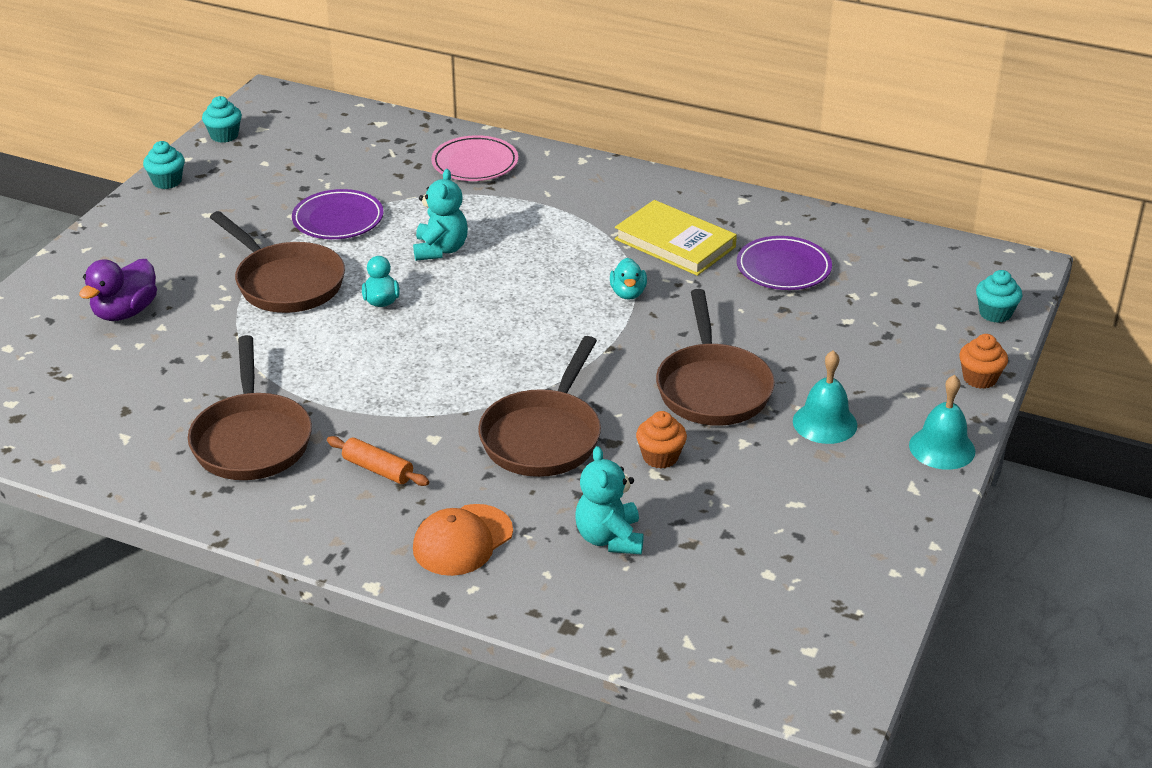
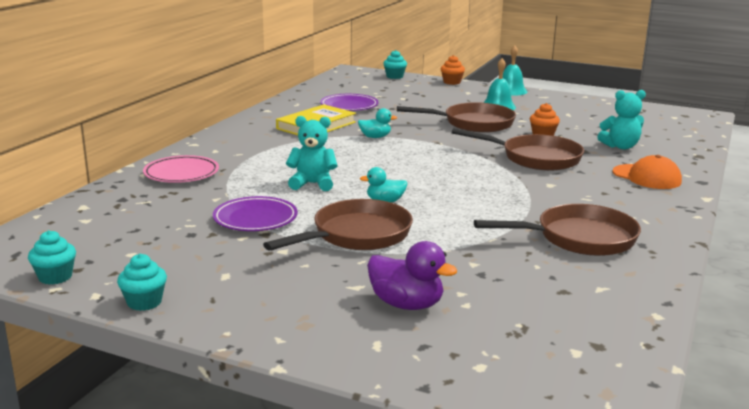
camera: 90 degrees left, 15 degrees down
(378, 469) = (592, 199): orange rolling pin -> none

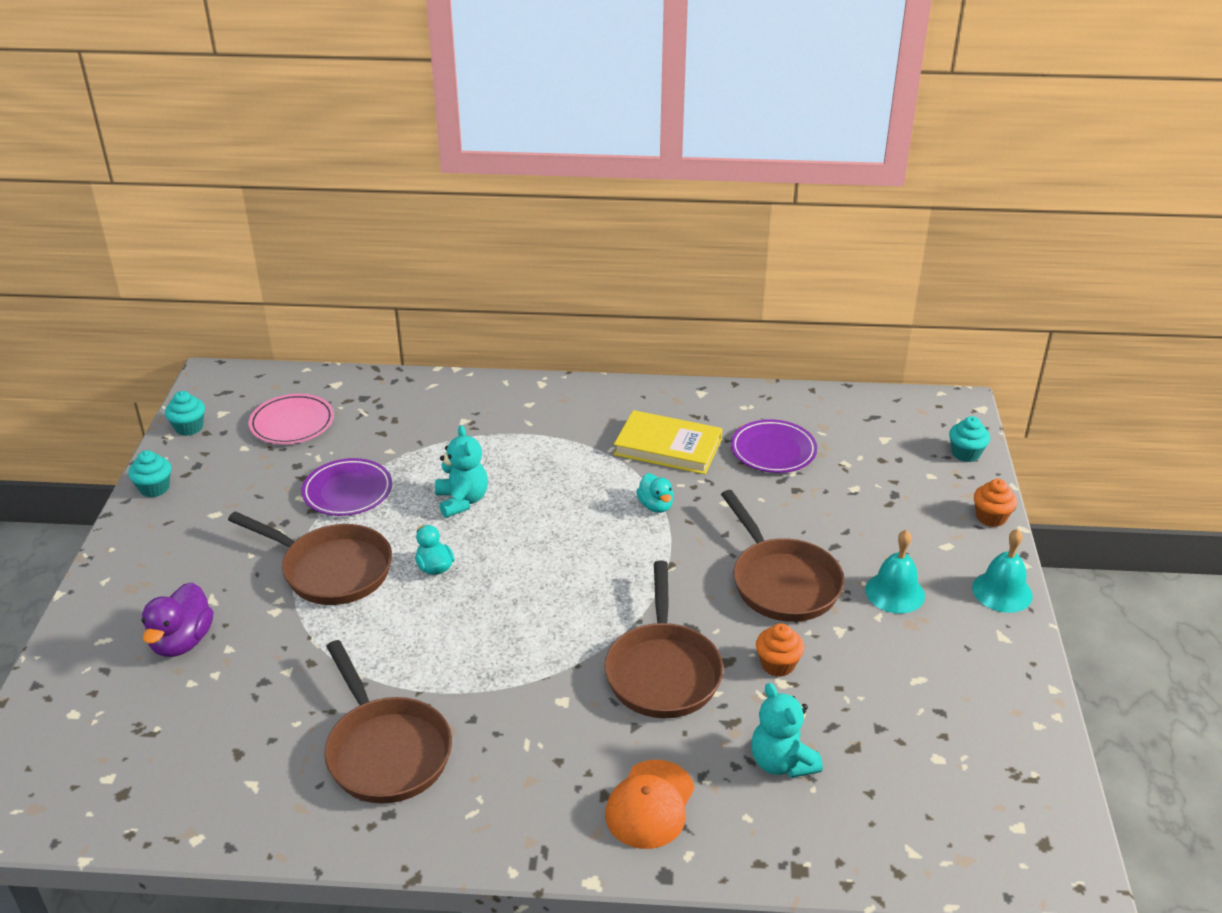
camera: 70 degrees right, 15 degrees up
(181, 174) = (447, 407): pink plate -> pink plate (292, 423)

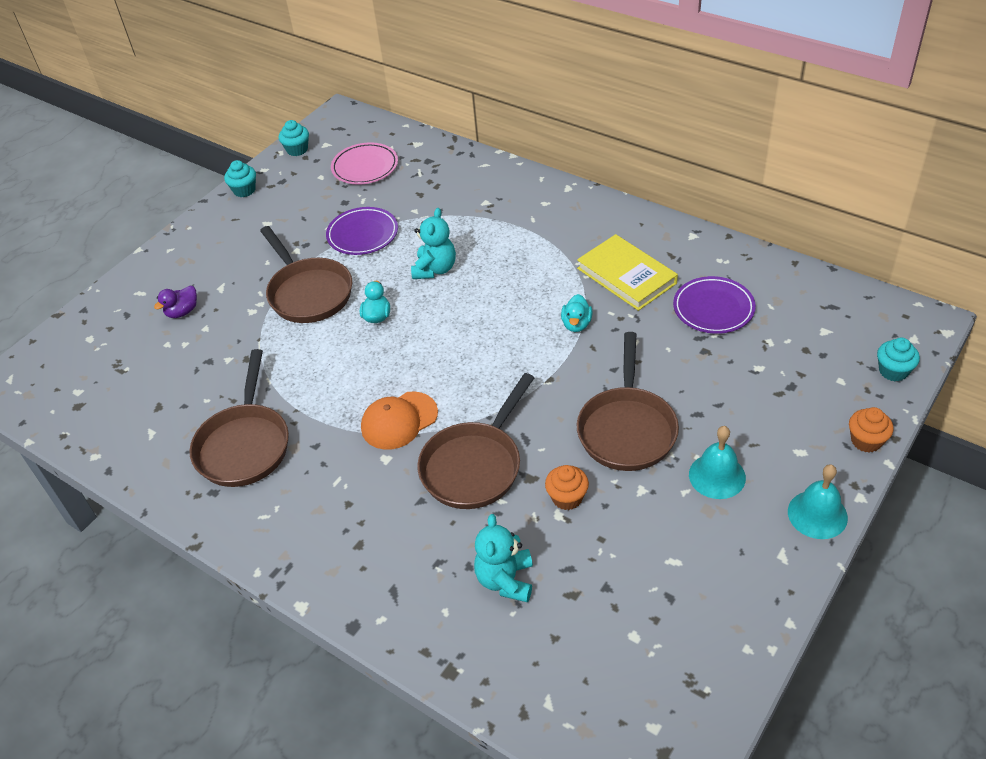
camera: 35 degrees right, 10 degrees up
(182, 641) = (182, 312): purple duck -> purple duck, size x0.64
(650, 804) = (384, 567): orange cap -> orange cap (399, 421)

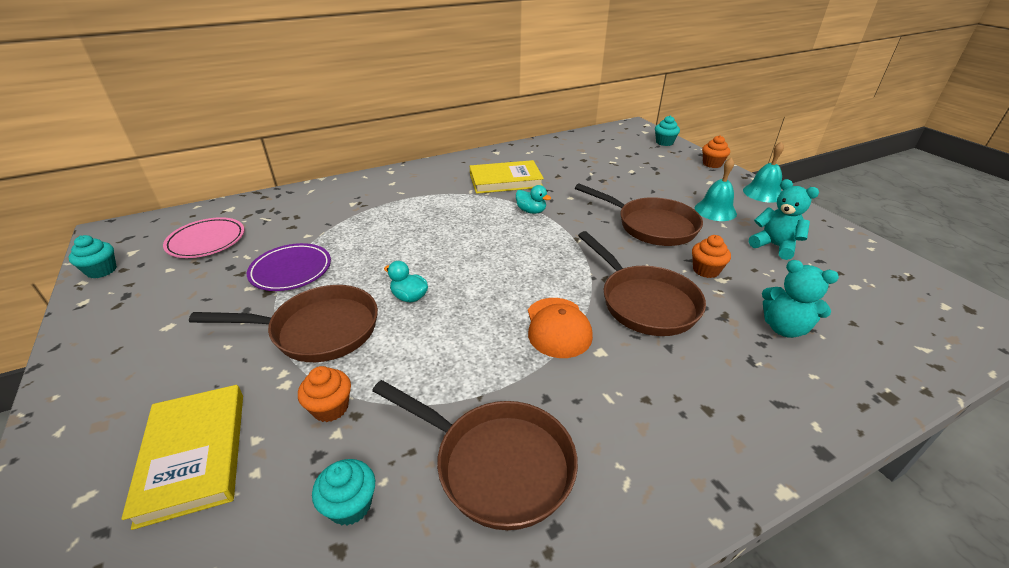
camera: 65 degrees left, 10 degrees down
(182, 312) = (194, 455): purple duck -> yellow book
(244, 190) = (85, 326): turquoise cupcake -> turquoise cupcake (350, 505)
(245, 344) = (330, 408): none -> orange cupcake
(435, 269) = (393, 248): turquoise teddy bear -> turquoise teddy bear (774, 246)
(713, 308) = (568, 166): purple plate -> none

